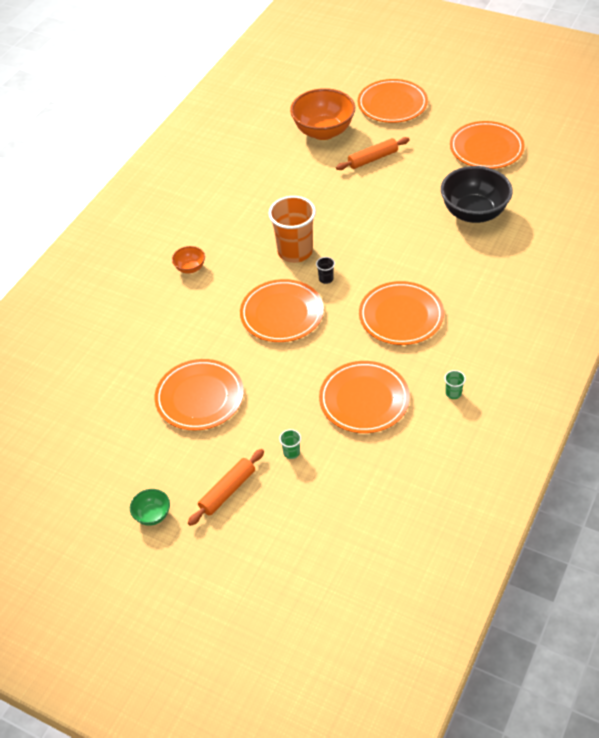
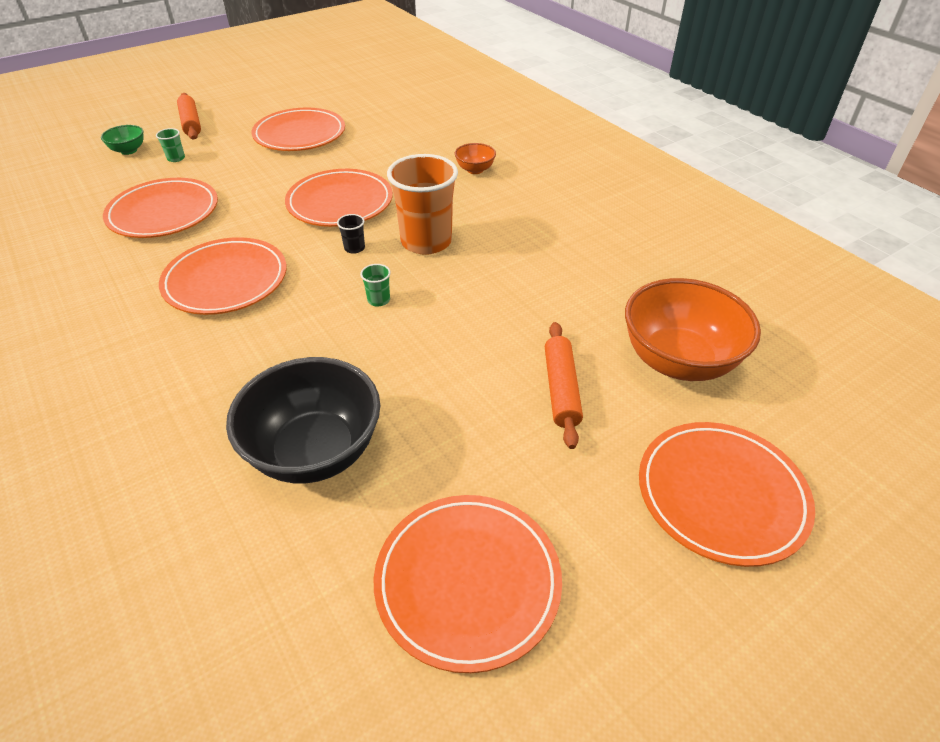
camera: 115 degrees right, 5 degrees down
(152, 515) = (222, 93): green bowl -> green bowl (128, 150)
(453, 393) = (77, 271): green cup -> green cup (378, 300)

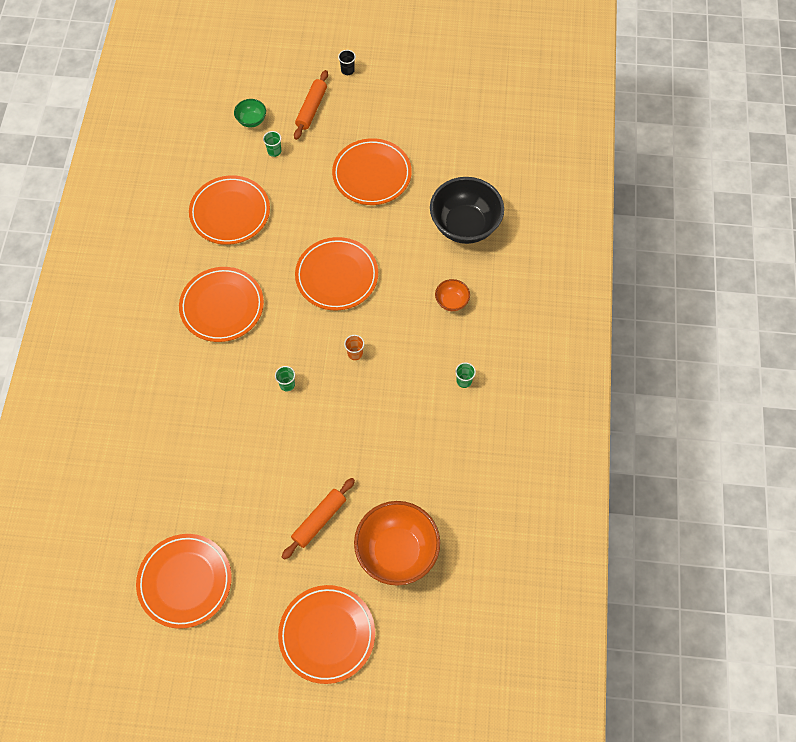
camera: 40 degrees right, 20 degrees up
(315, 451) = (179, 465): black bowl -> black bowl (465, 225)
(354, 248) = (310, 328): black cup -> black cup (347, 70)
(426, 242) = (355, 353): orange cup -> orange cup, size x0.40
(556, 208) = (464, 381): none -> green cup

